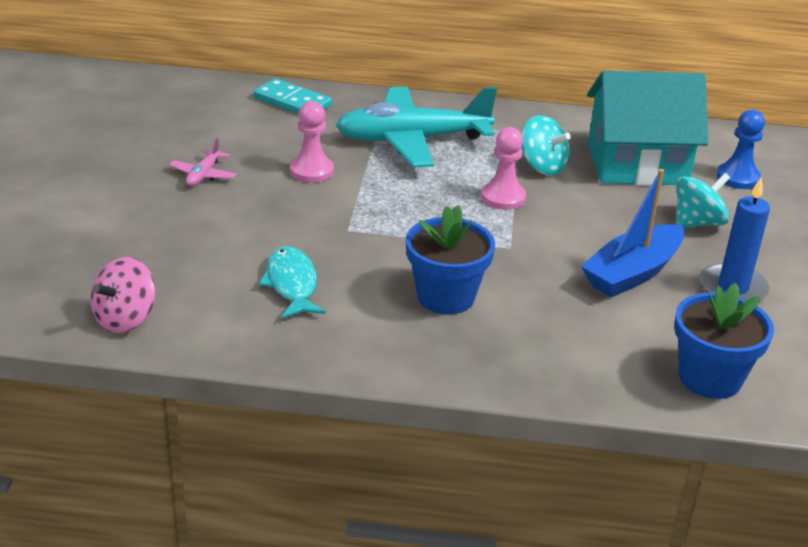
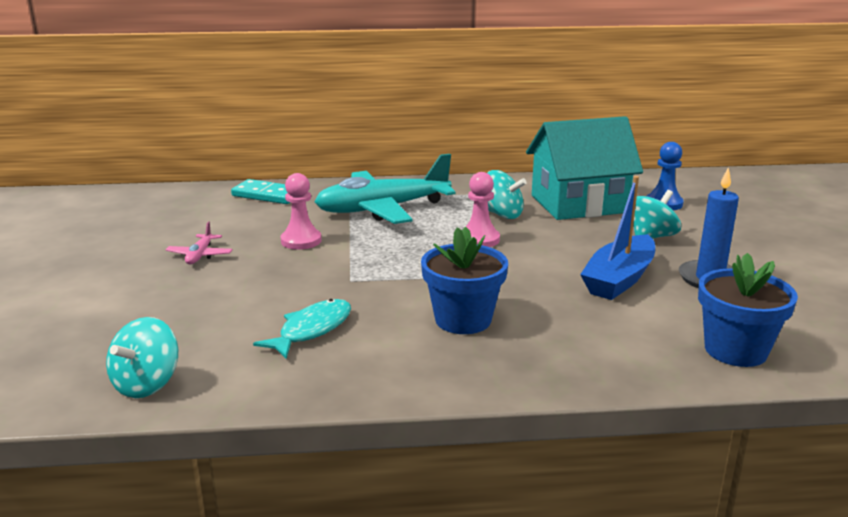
camera: 10 degrees left, 10 degrees down
(125, 319) = (147, 384): pink spinning top -> turquoise spinning top
(292, 284) = (311, 330): turquoise fish -> turquoise fish turned 60 degrees clockwise

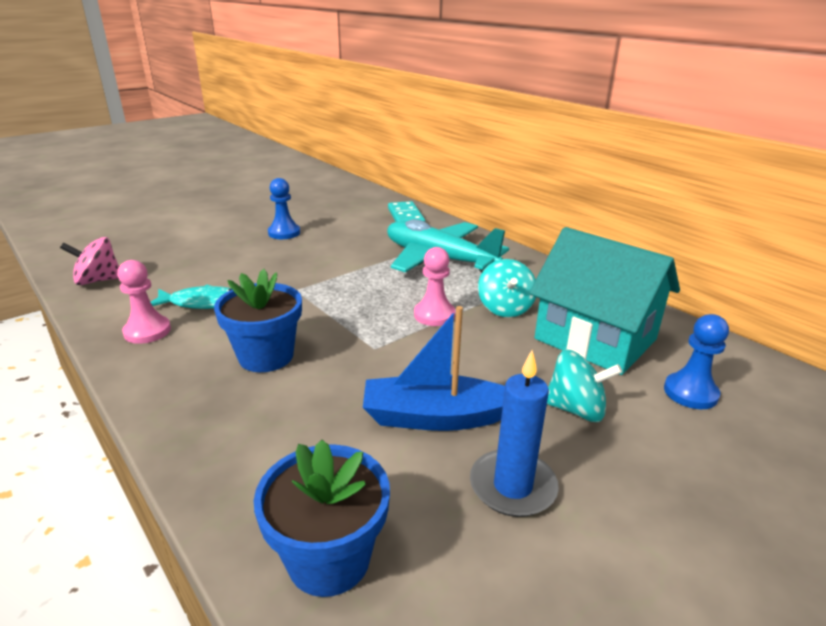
camera: 55 degrees right, 5 degrees up
(147, 384) = (98, 280): turquoise spinning top -> pink spinning top
(200, 255) = (284, 233): pink plane -> blue pawn
(301, 241) = (343, 252): pink pawn -> pink pawn (147, 331)

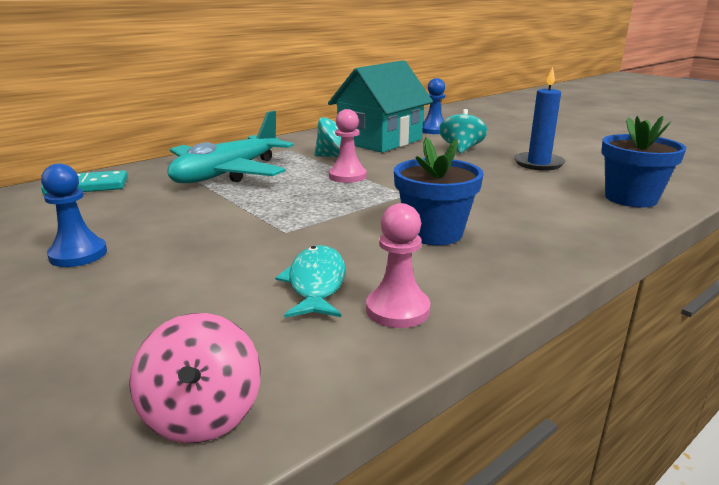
camera: 90 degrees left, 5 degrees down
(435, 417) = (489, 177): blue boat -> none

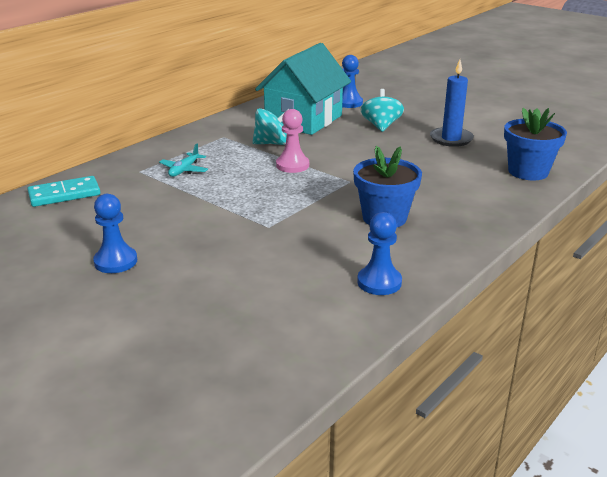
camera: 10 degrees left, 5 degrees up
(202, 414) = (287, 360): pink spinning top -> none
(228, 173) = (184, 170): turquoise plane -> turquoise plane, size x0.41
(316, 283) = (314, 268): turquoise fish -> none
(397, 310) = (379, 282): pink pawn -> blue pawn

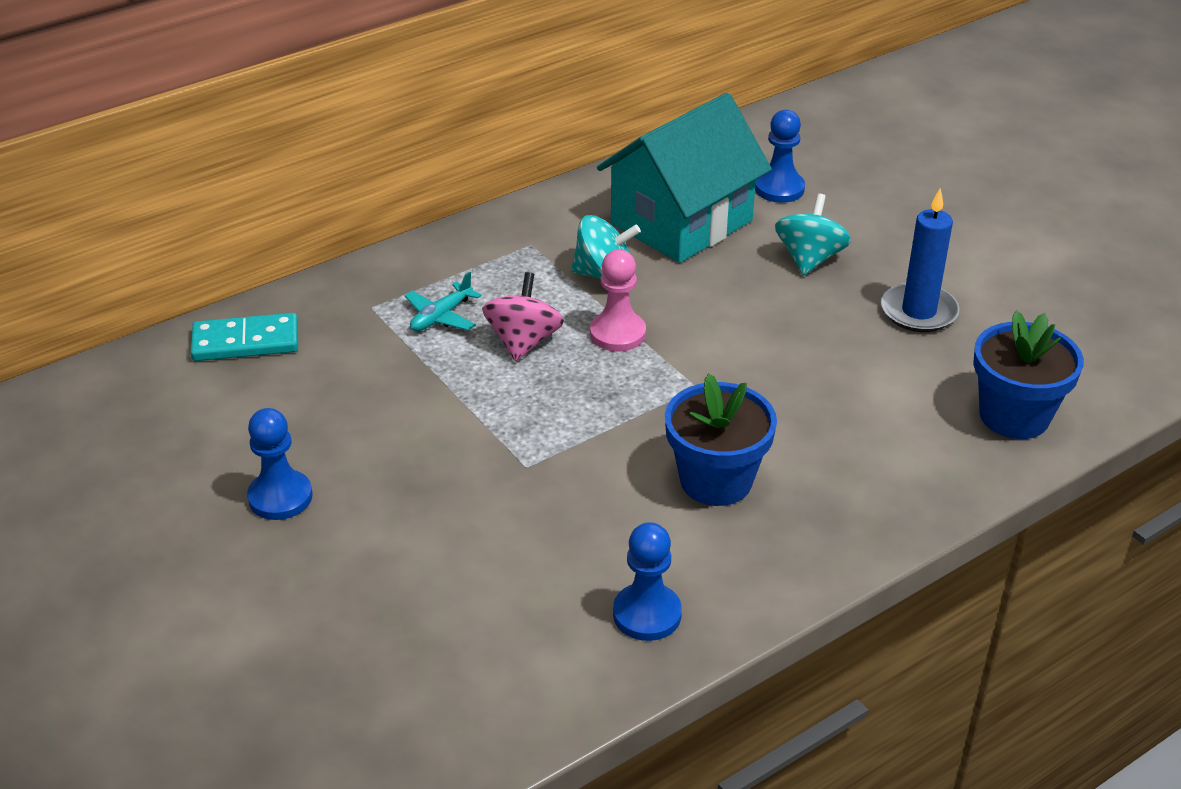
camera: 15 degrees right, 10 degrees up
(239, 175) = (523, 342): none -> pink spinning top

